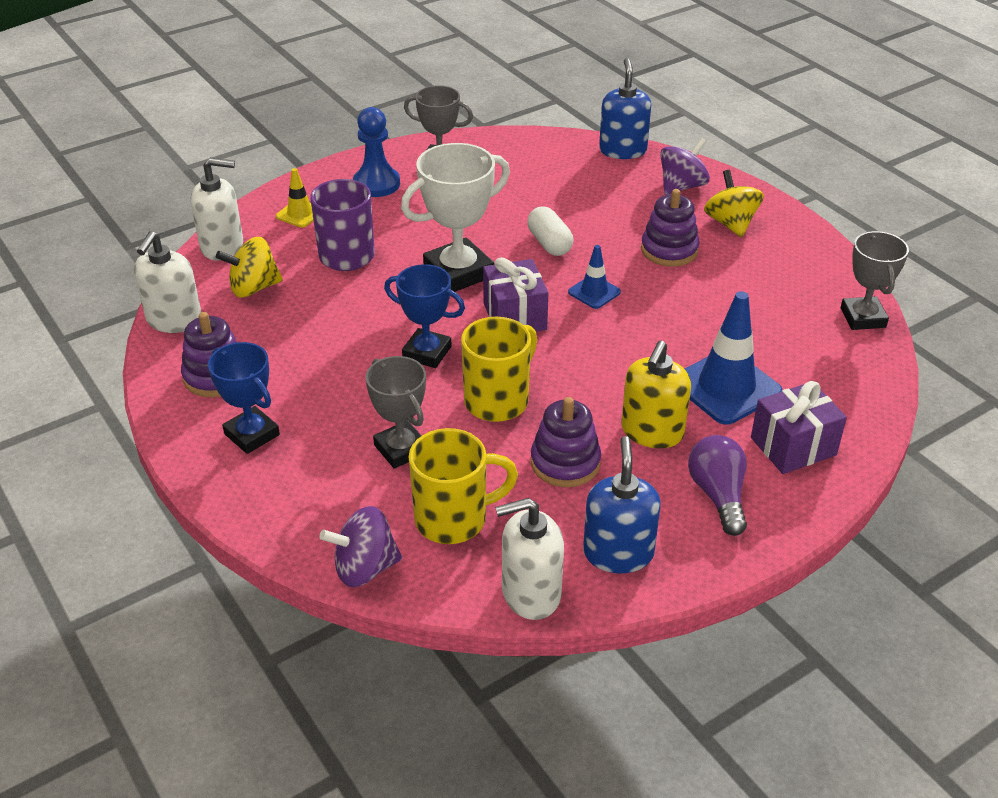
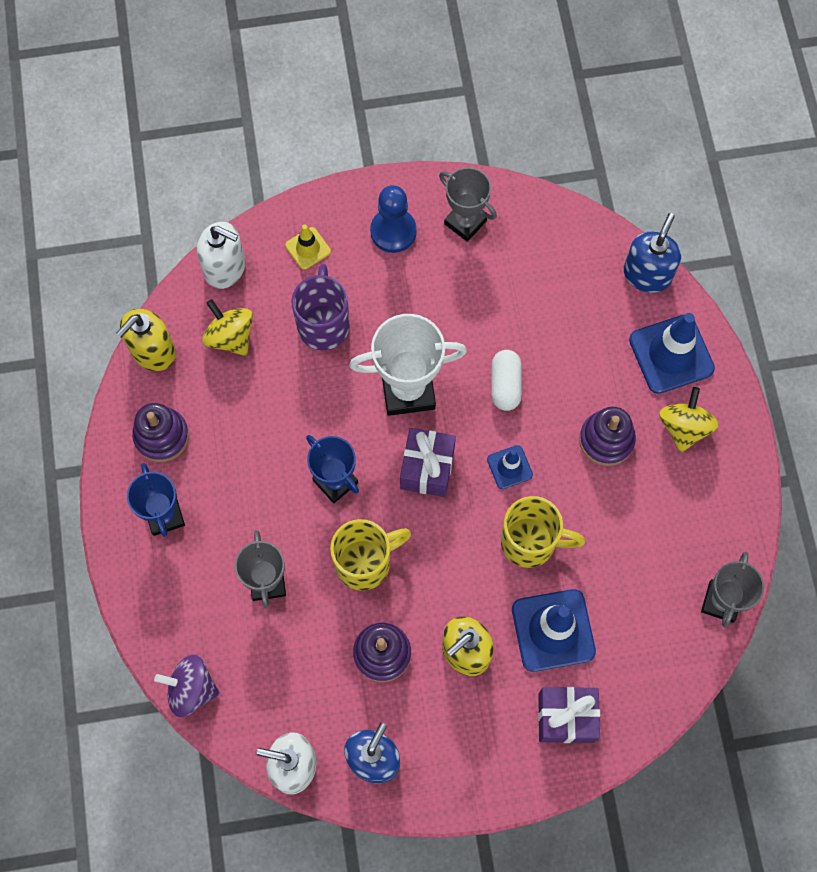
camera: 25 degrees right, 30 degrees up
(174, 320) = (153, 351): white soap dispenser -> yellow soap dispenser
(254, 288) = (230, 337): yellow spinning top -> yellow spinning top turned 45 degrees clockwise
(454, 519) = (273, 672): yellow mug -> yellow mug (530, 542)
(682, 186) = (671, 354): purple spinning top -> blue traffic cone
(718, 495) = (478, 739): purple light bulb -> none

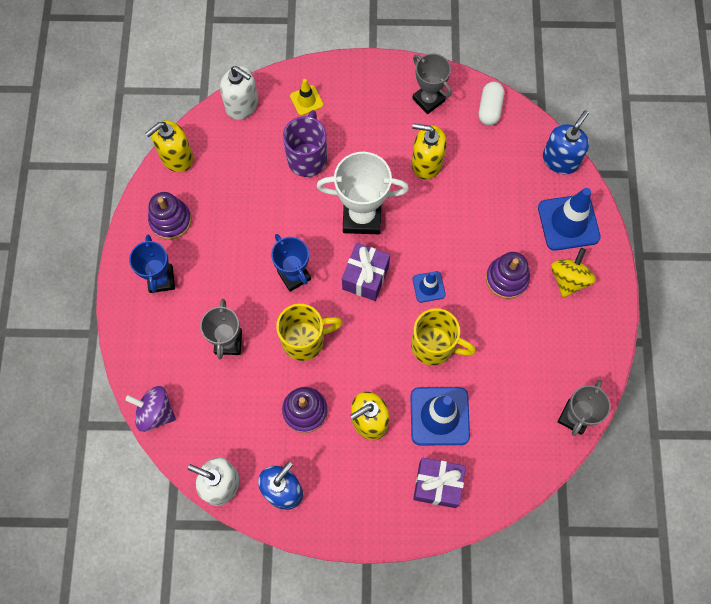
camera: 10 degrees right, 0 degrees up
(230, 337) = (236, 156): yellow spinning top -> none
(393, 231) = (373, 98): blue pawn -> none
(478, 306) = (426, 163): none -> yellow soap dispenser
(505, 385) = (436, 225): white capsule -> white capsule (489, 109)

